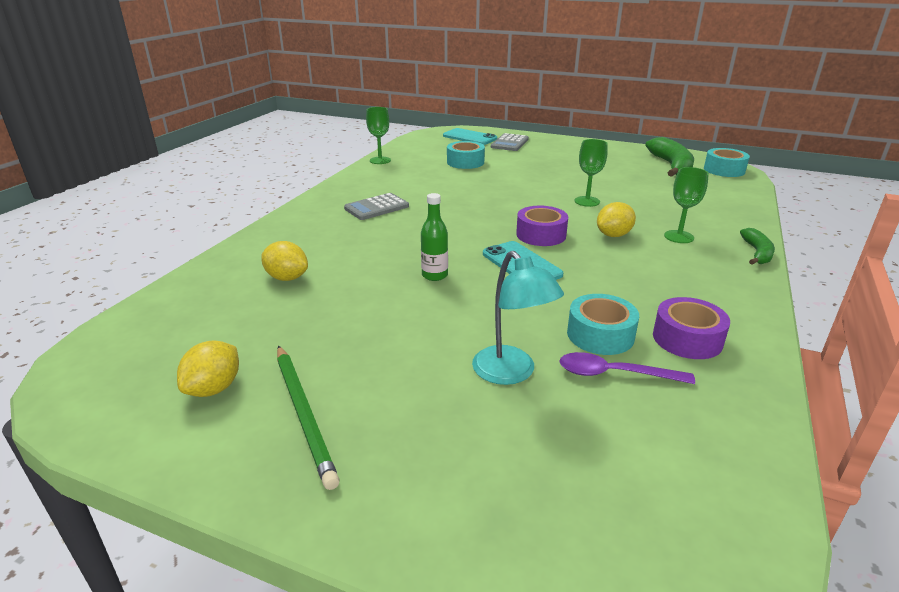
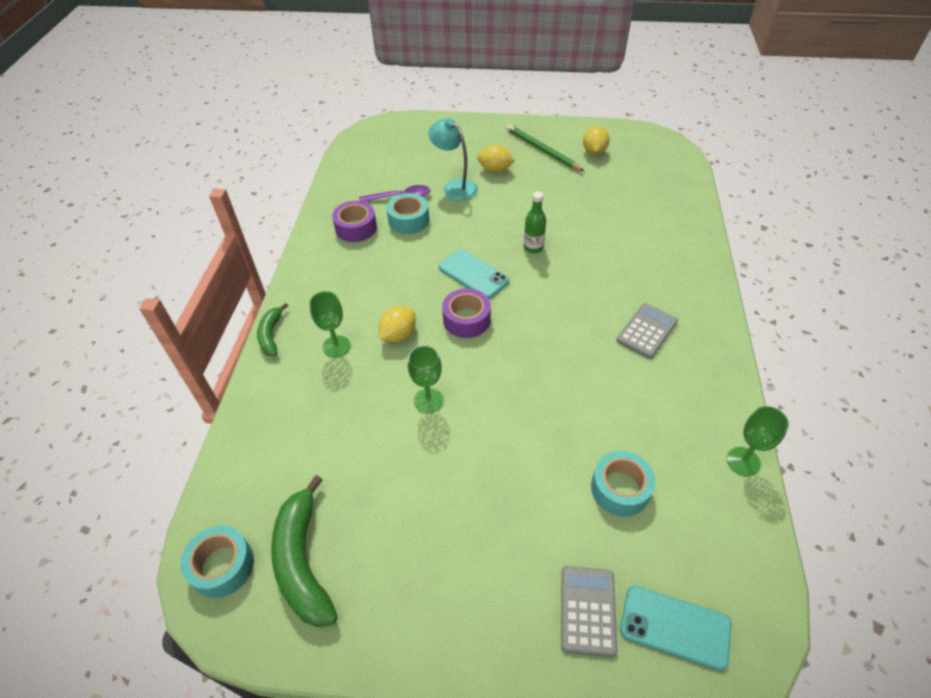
camera: 165 degrees right, 20 degrees up
(287, 278) = (634, 223): yellow lemon -> yellow lemon (495, 170)

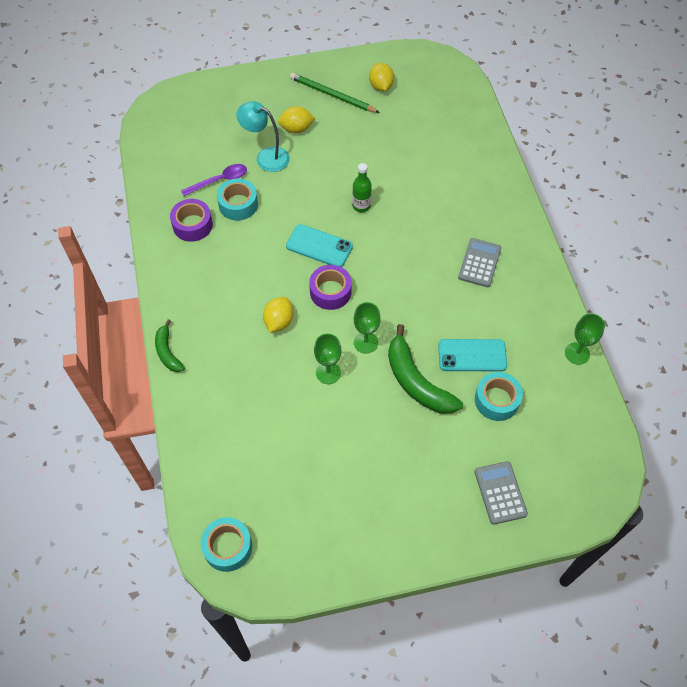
camera: 20 degrees left, 10 degrees up
(303, 560) = (287, 524): green banana -> green banana (416, 381)
(336, 346) = (230, 347): green goblet -> green goblet (365, 342)
(675, 627) = (559, 485): turquoise phone -> turquoise phone (472, 355)

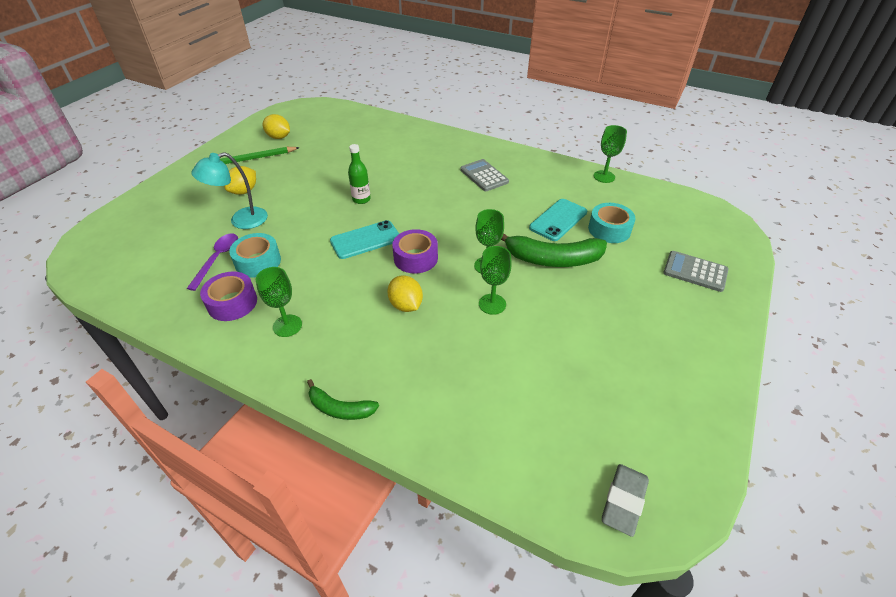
camera: 50 degrees left, 15 degrees down
(202, 271) = (287, 326): none -> green goblet
(228, 547) = (623, 501): turquoise tape -> grey eraser

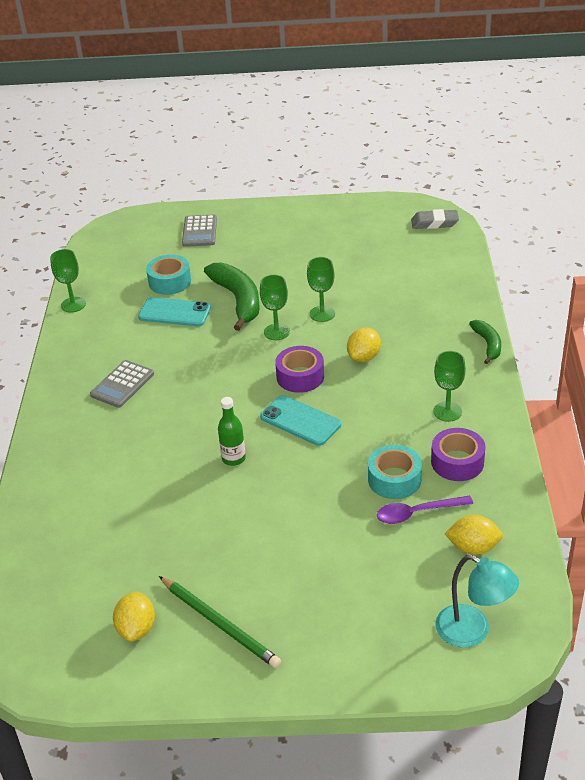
camera: 115 degrees left, 5 degrees down
(241, 220) = (345, 538): turquoise lamp -> turquoise lamp (472, 632)
(244, 191) = (291, 575): yellow lemon -> yellow lemon (473, 547)

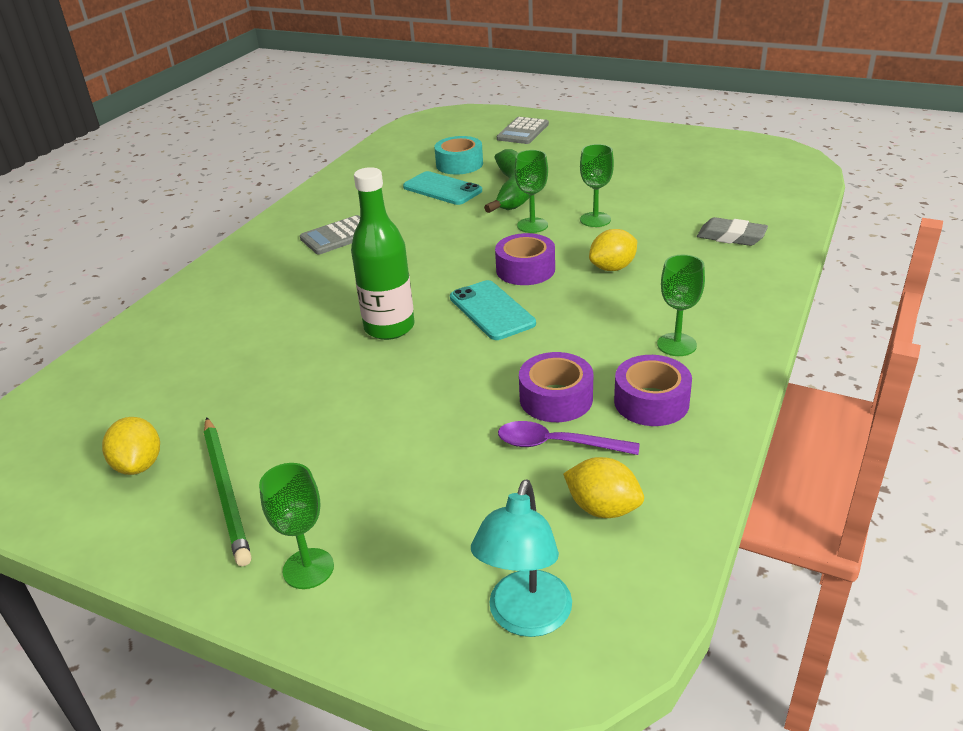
camera: 25 degrees right, 5 degrees down
(73, 304) = (354, 165): green goblet -> green goblet (308, 568)
(137, 628) = (139, 465): yellow lemon -> yellow lemon turned 45 degrees counterclockwise
(233, 458) = (389, 327): green bottle -> green bottle, size x1.71
(394, 479) = (556, 398): turquoise tape -> purple tape
(434, 223) = (787, 165): grey eraser -> grey eraser (731, 237)
(472, 632) = (525, 618): turquoise lamp -> turquoise lamp turned 45 degrees clockwise
(487, 345) = (777, 289): green banana -> none

